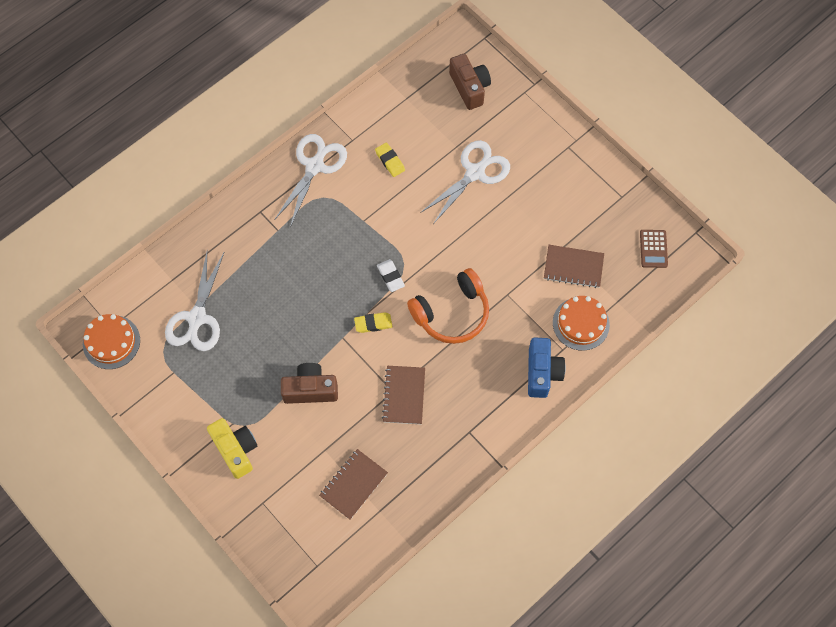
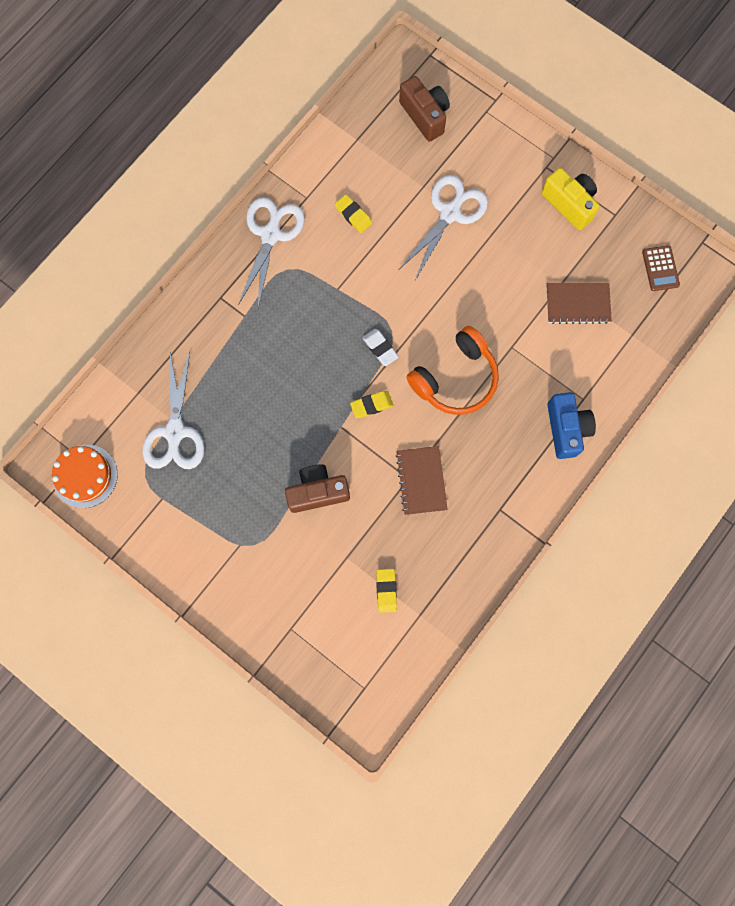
camera: 10 degrees left, 10 degrees up
(236, 450) = (249, 574): yellow camera -> yellow camera (569, 204)
(353, 484) = (386, 590): brown notebook -> yellow eraser
(581, 323) = (597, 366): orange cake -> none

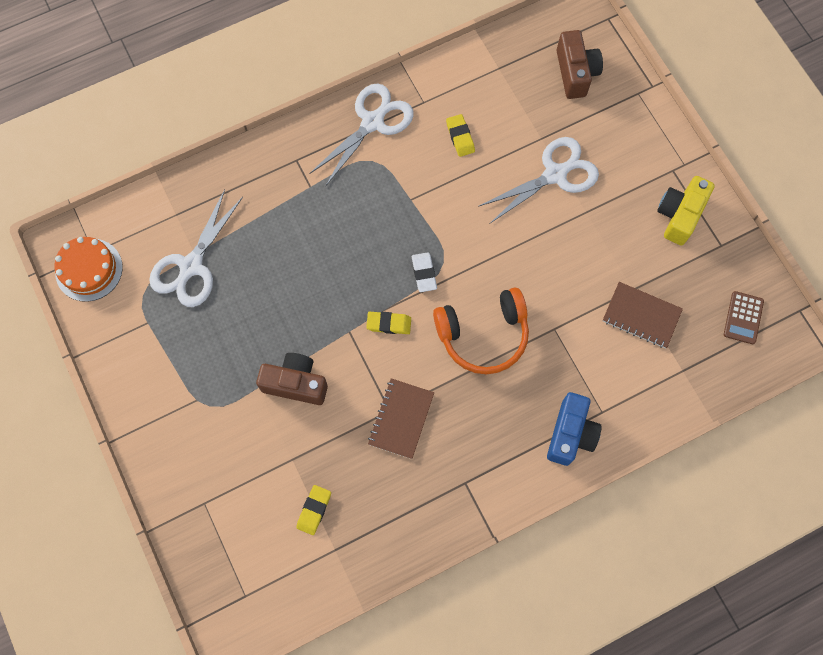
camera: 25 degrees right, 5 degrees down
(569, 204) = (679, 215): yellow camera -> yellow camera turned 135 degrees counterclockwise

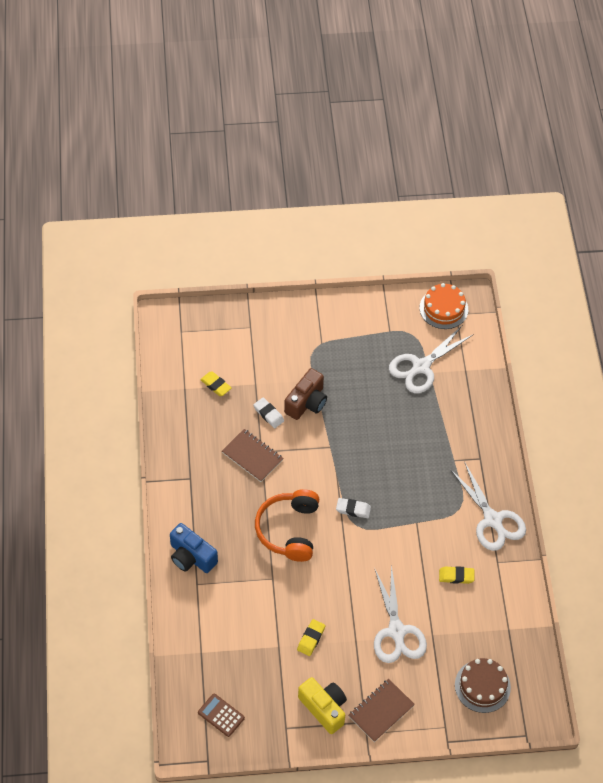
camera: 110 degrees right, 15 degrees down
(190, 267) = (420, 367): white scissors -> white scissors turned 90 degrees counterclockwise
(332, 424) = (268, 414): none -> white eraser
(389, 324) = (324, 473): yellow eraser -> yellow eraser (311, 639)
(575, 73) = (482, 686): brown camera -> brown cake
(641, 316) = (255, 642): brown notebook -> brown notebook (381, 711)

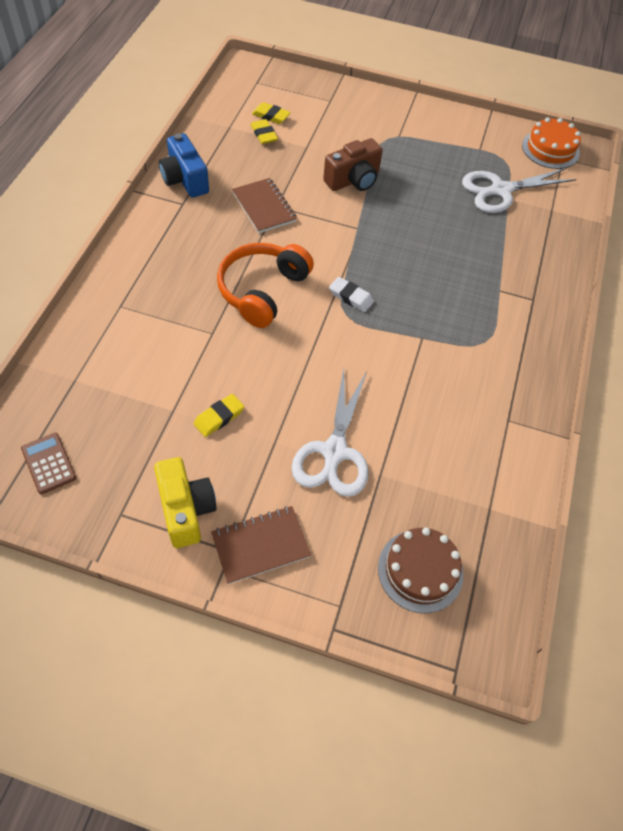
camera: 20 degrees right, 0 degrees up
(191, 557) = (133, 277): blue camera -> blue camera (185, 180)
(268, 414) = (305, 176): white eraser -> none
(456, 576) = (445, 416): yellow eraser -> yellow eraser (271, 116)
(493, 521) = (522, 371): white scissors -> none

